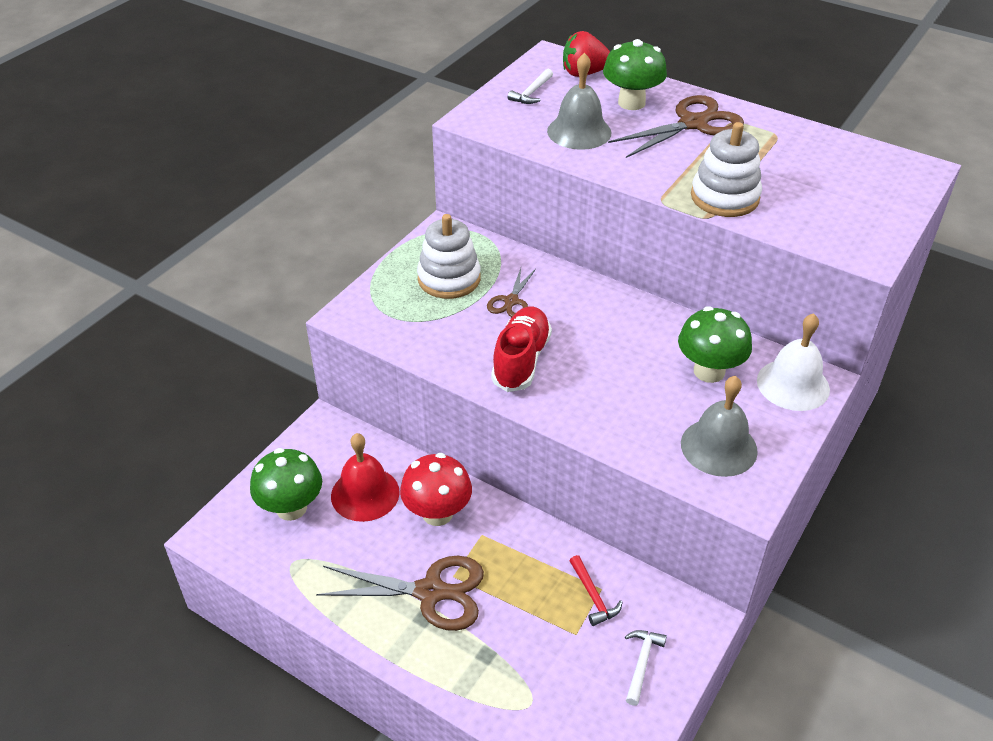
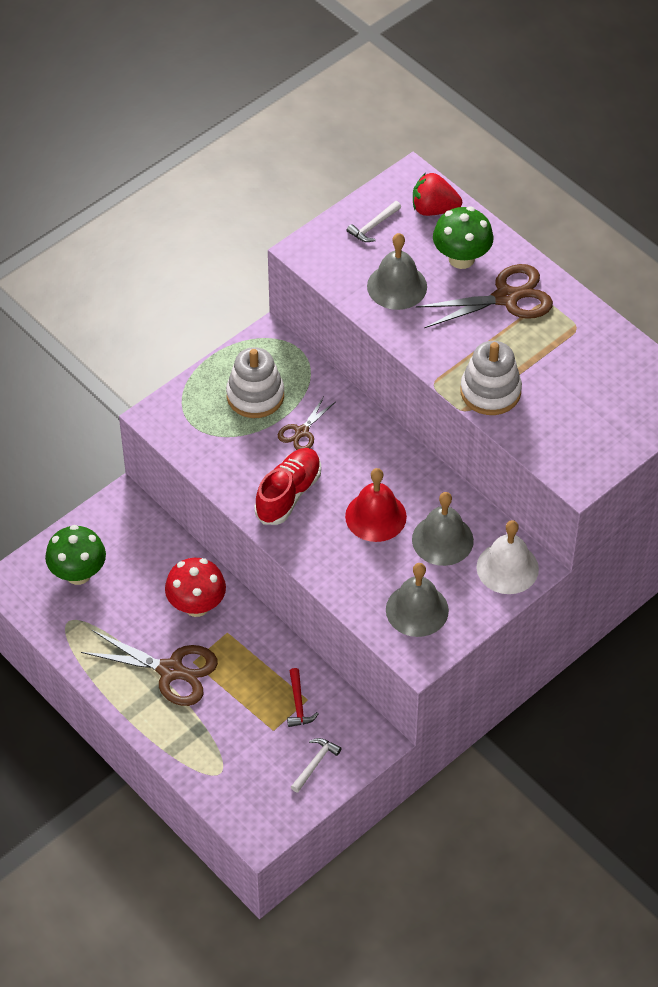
camera: 15 degrees right, 10 degrees up
(365, 494) = (142, 574): red bell -> red bell (375, 516)
(709, 371) = (442, 540): green mushroom -> grey bell

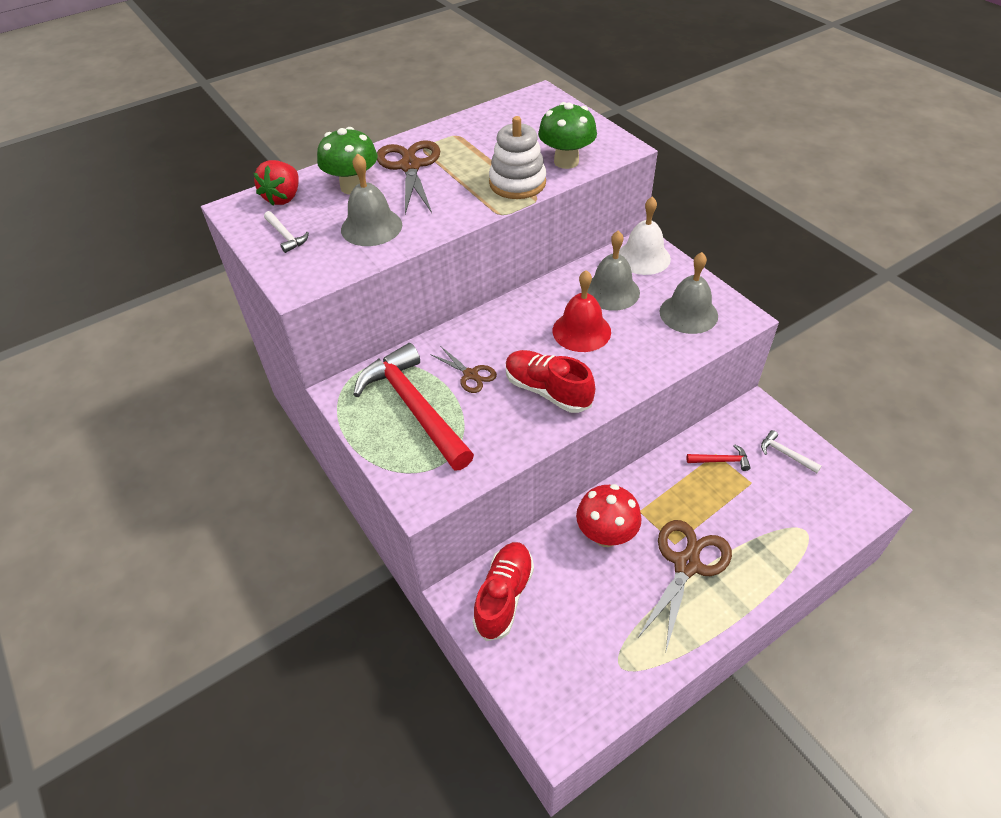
camera: 80 degrees left, 5 degrees down
(78, 573) = (555, 650): green mushroom -> green mushroom (566, 161)
(125, 532) = (504, 596): none -> red shoe
(255, 395) = (414, 407): white stacking toy -> red hammer

